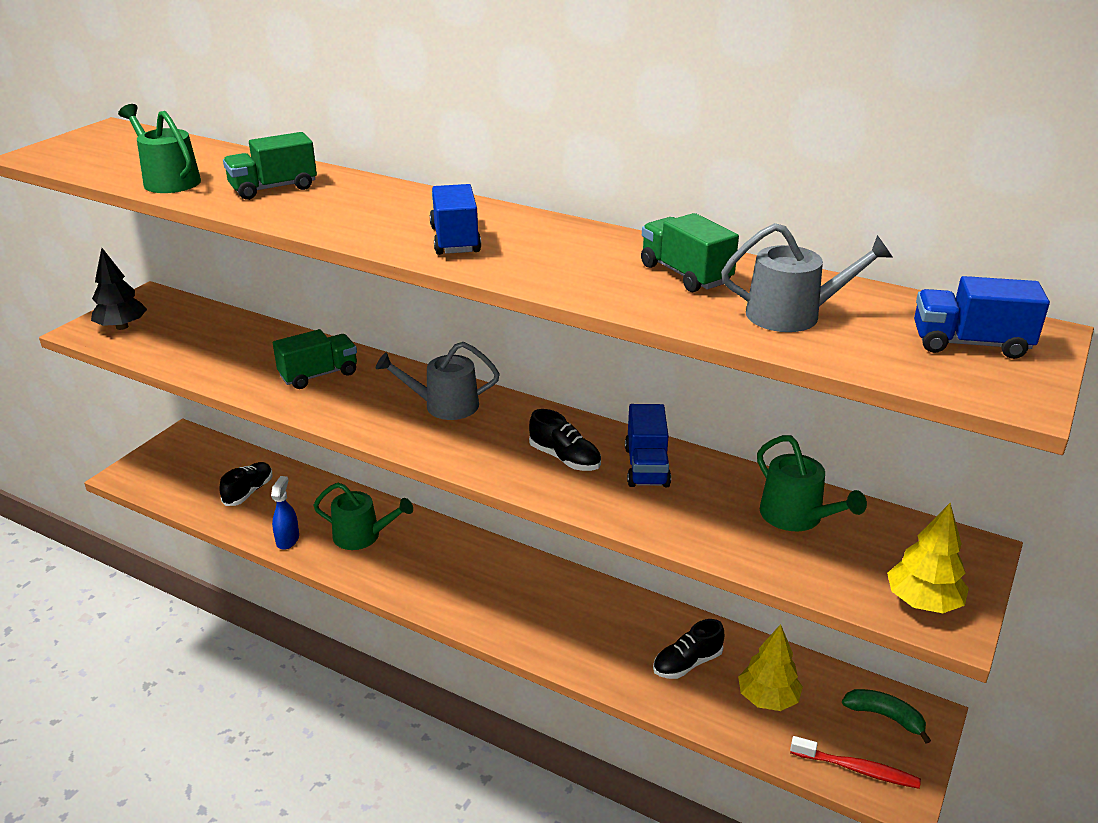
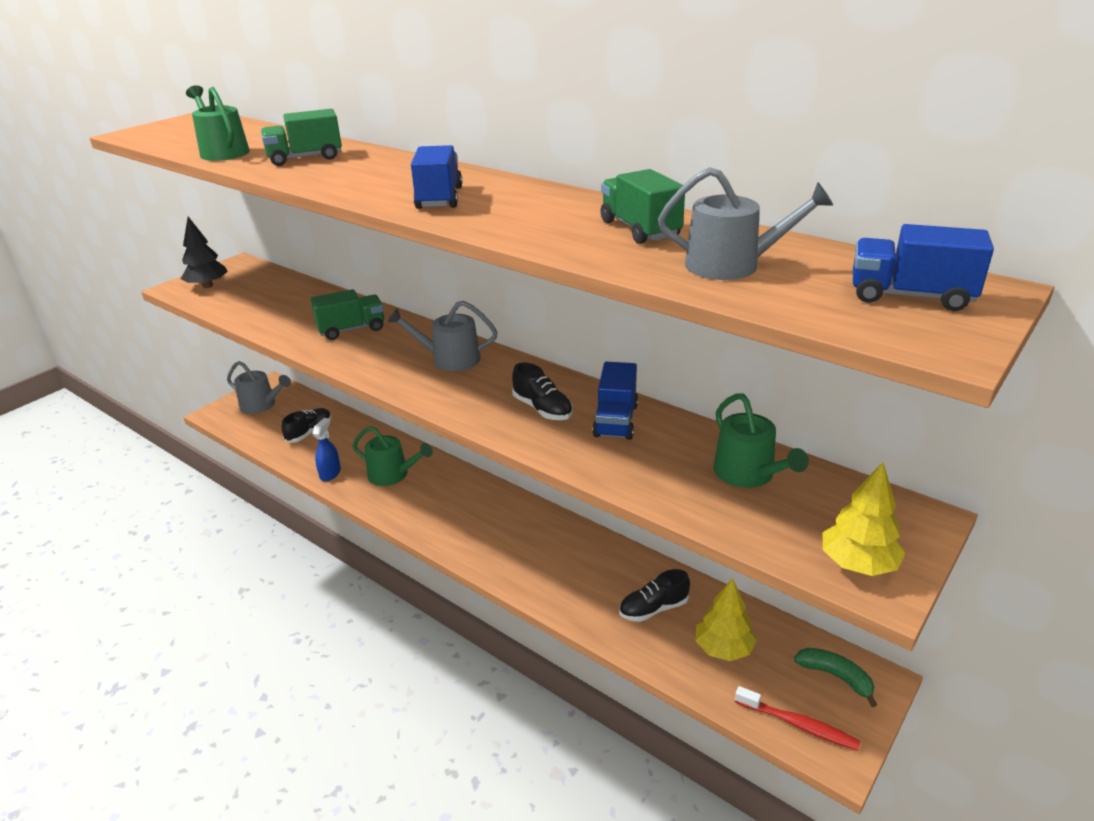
camera: 10 degrees right, 0 degrees up
(179, 462) = (261, 405): none -> grey watering can

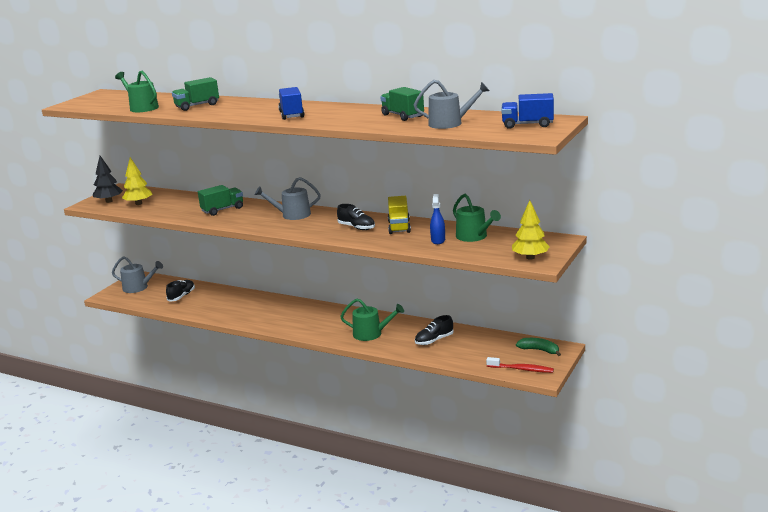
camera: 10 degrees left, 10 degrees down
(330, 473) = (207, 313): blue spray bottle -> blue spray bottle (438, 240)
(392, 474) = (250, 308): green watering can -> green watering can (371, 334)
(616, 421) = (399, 227): blue truck -> yellow truck
(723, 648) = (477, 349): yellow tree -> yellow tree (139, 204)

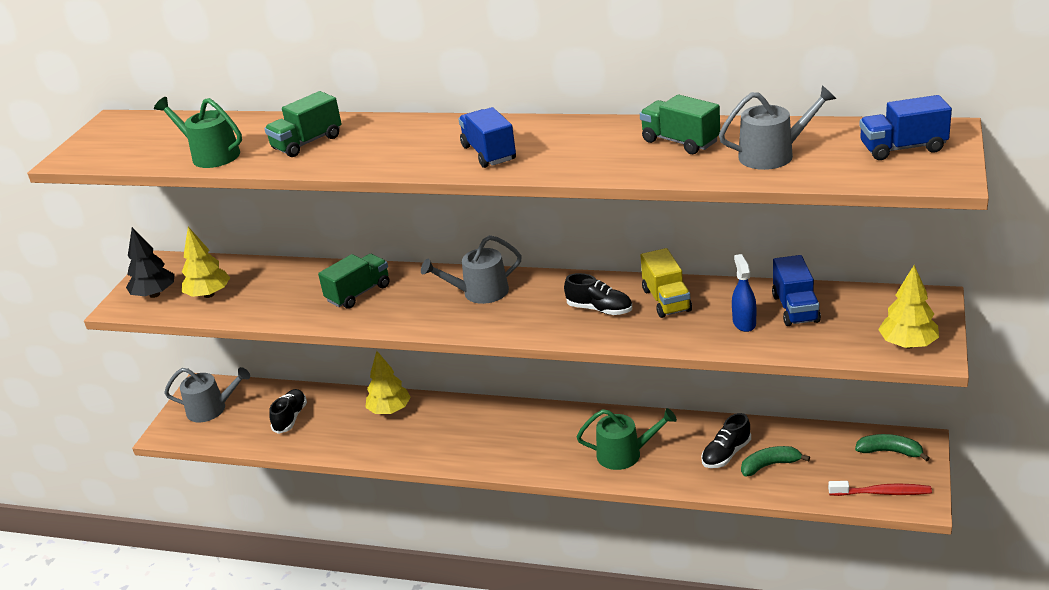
camera: 10 degrees left, 10 degrees up
(242, 299) = (390, 410): none -> yellow tree
(458, 348) = (769, 465): none -> green banana
(474, 237) = (795, 308): green watering can -> blue truck

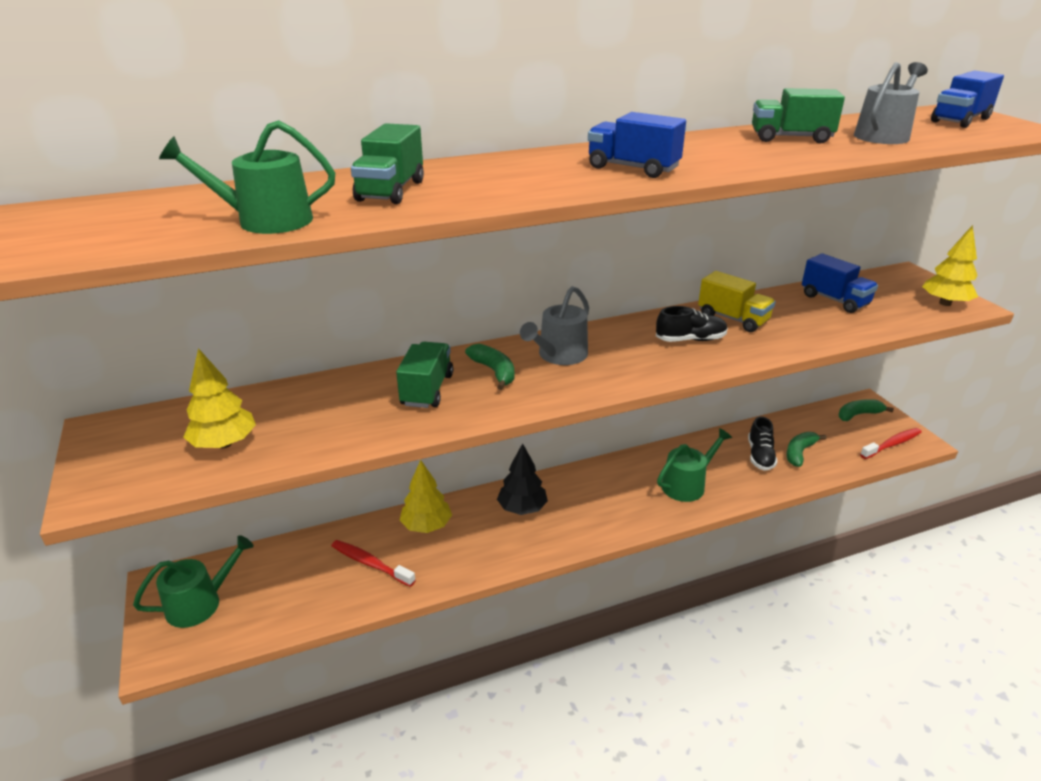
camera: 40 degrees left, 0 degrees up
(155, 294) = (135, 466): black tree -> black tree (522, 508)
(211, 409) = (200, 603): grey watering can -> green watering can
(290, 418) = (318, 575): black shoe -> none
(328, 423) = (370, 563): none -> red toothbrush
(418, 292) = (494, 371): none -> green banana
(744, 323) = (817, 319): blue spray bottle -> none

